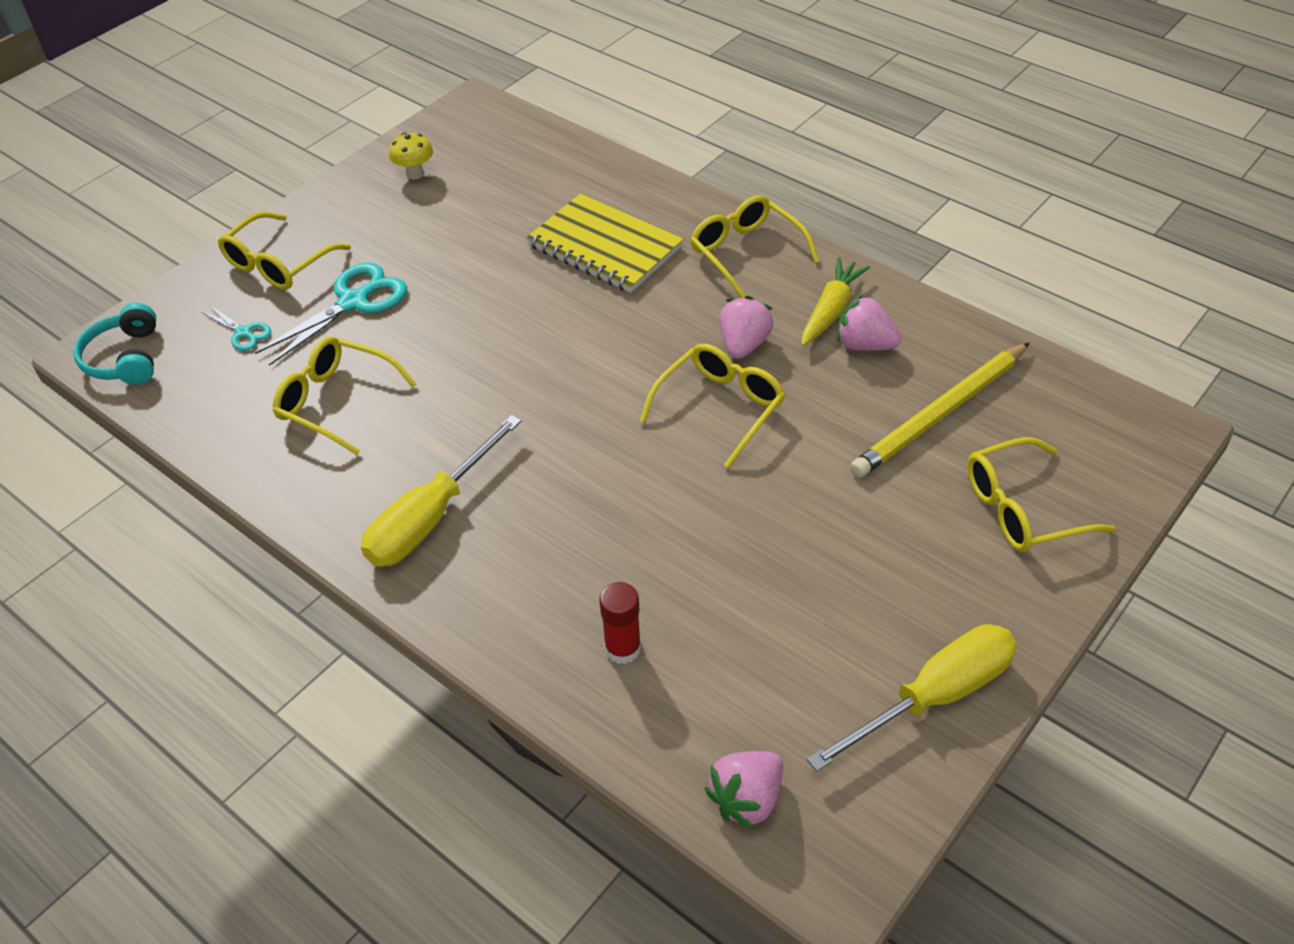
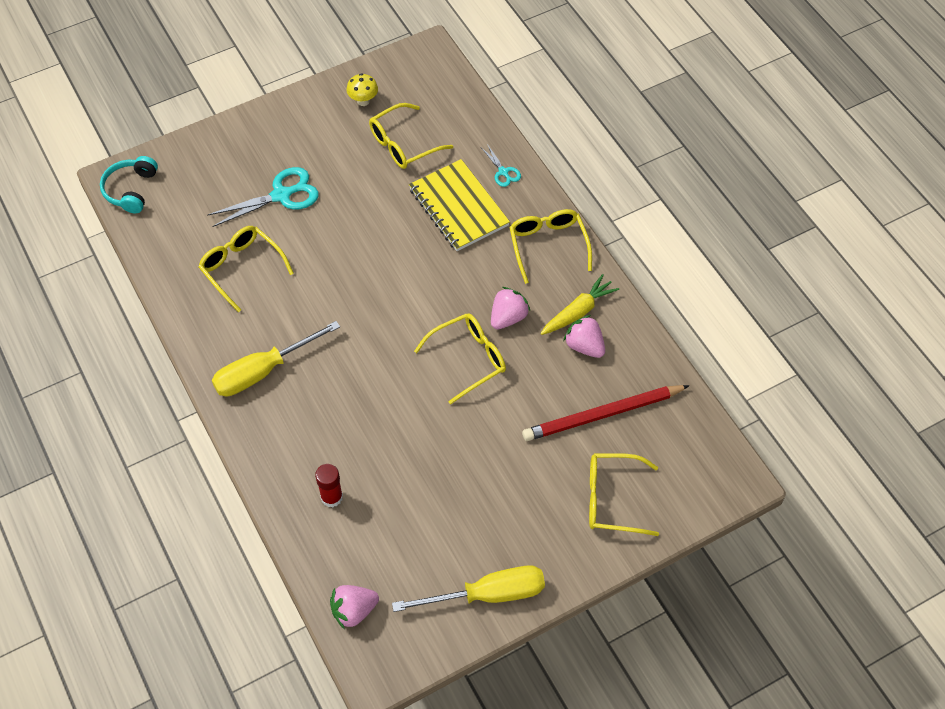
camera: 20 degrees right, 10 degrees up
(243, 333) = (206, 195): turquoise scissors -> turquoise scissors (503, 172)
(279, 263) = (248, 147): yellow glasses -> yellow glasses (404, 144)
(940, 414) = (602, 415): yellow pencil -> red pencil

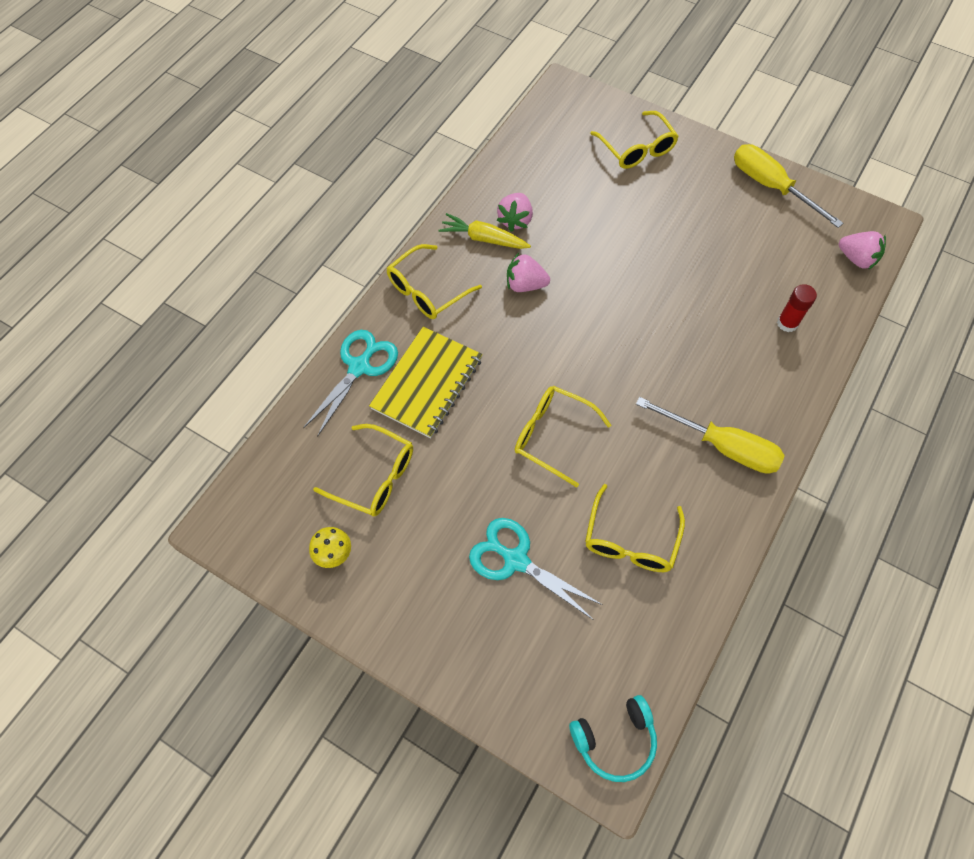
camera: 120 degrees left, 5 degrees up
(467, 359) = (588, 293): yellow glasses -> yellow glasses (553, 436)
(503, 172) = (359, 367): turquoise scissors -> turquoise scissors, size x1.93
(602, 415) = (570, 182): red pencil -> none

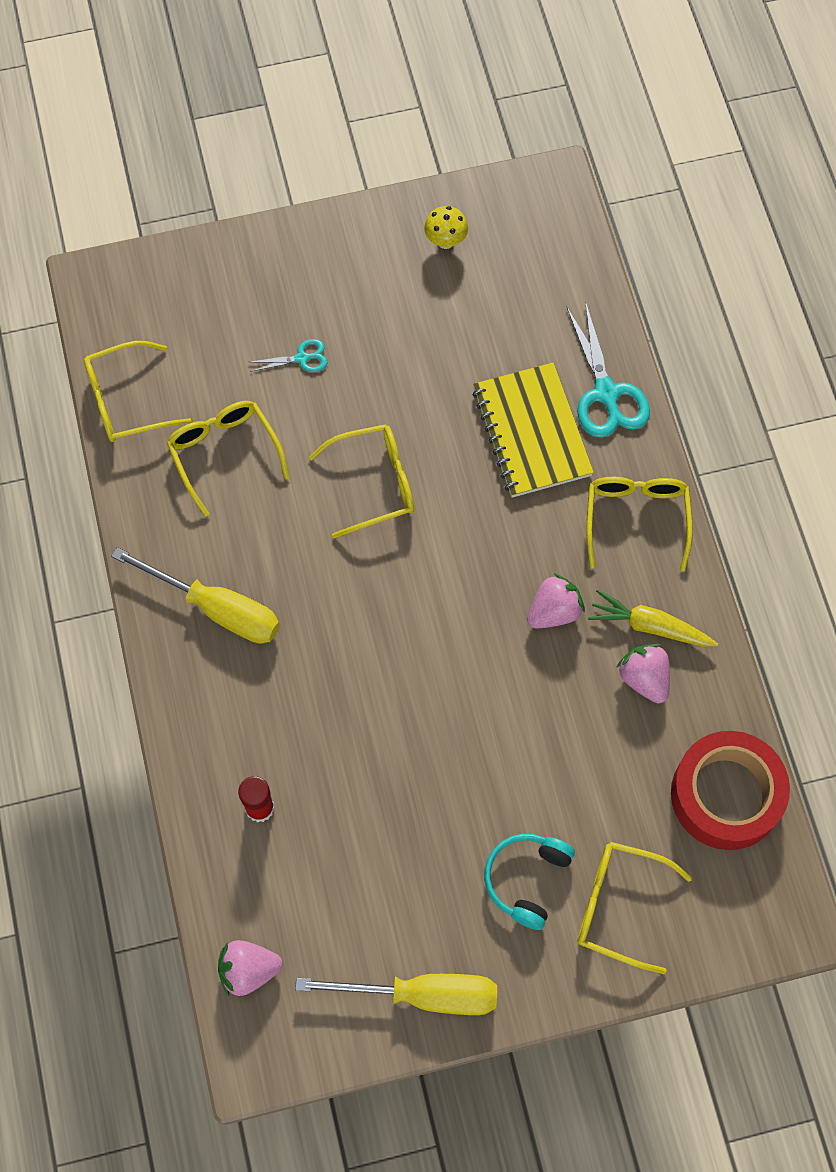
camera: 135 degrees right, 5 degrees up
(374, 477) = (483, 319): yellow glasses -> yellow glasses (127, 400)
(484, 239) = (650, 626): yellow carrot -> yellow carrot turned 135 degrees counterclockwise
(516, 560) = (302, 358): turquoise scissors -> turquoise scissors, size x0.52
(535, 149) = (726, 795): none -> red tape
(615, 740) = (109, 303): turquoise headphones -> turquoise headphones (526, 879)
(722, 446) = (216, 608): yellow screwdriver -> yellow screwdriver turned 135 degrees counterclockwise

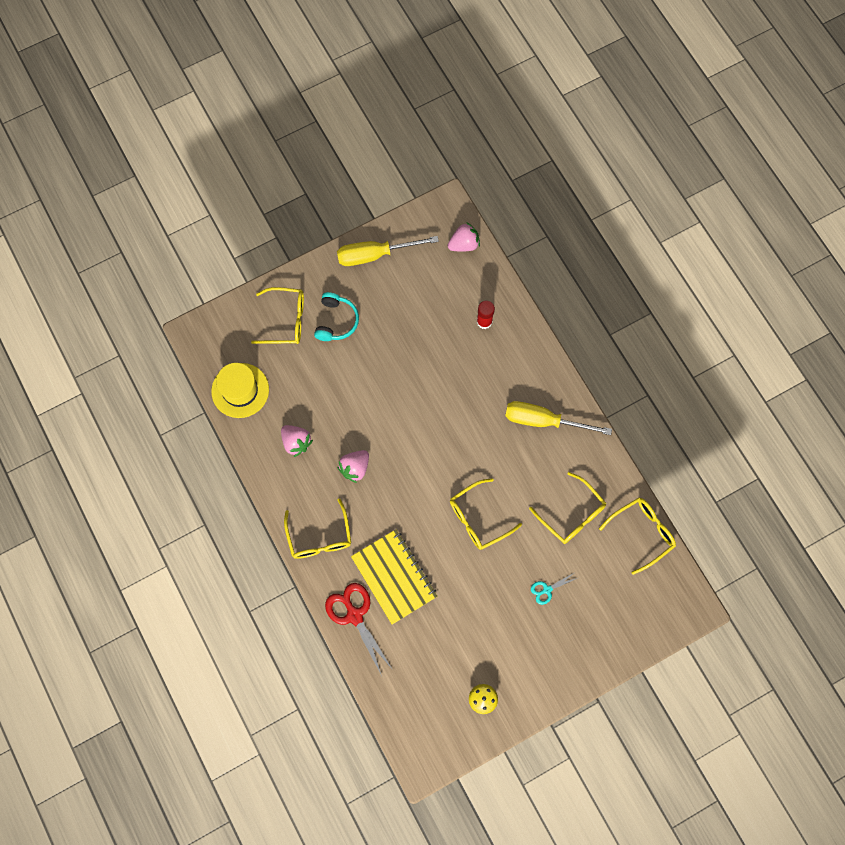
camera: 165 degrees right, 5 degrees up
(606, 393) = (354, 615): turquoise scissors -> red scissors
(650, 626) = (299, 473): yellow carrot -> none
(726, 795) = (240, 390): red tape -> yellow hat

